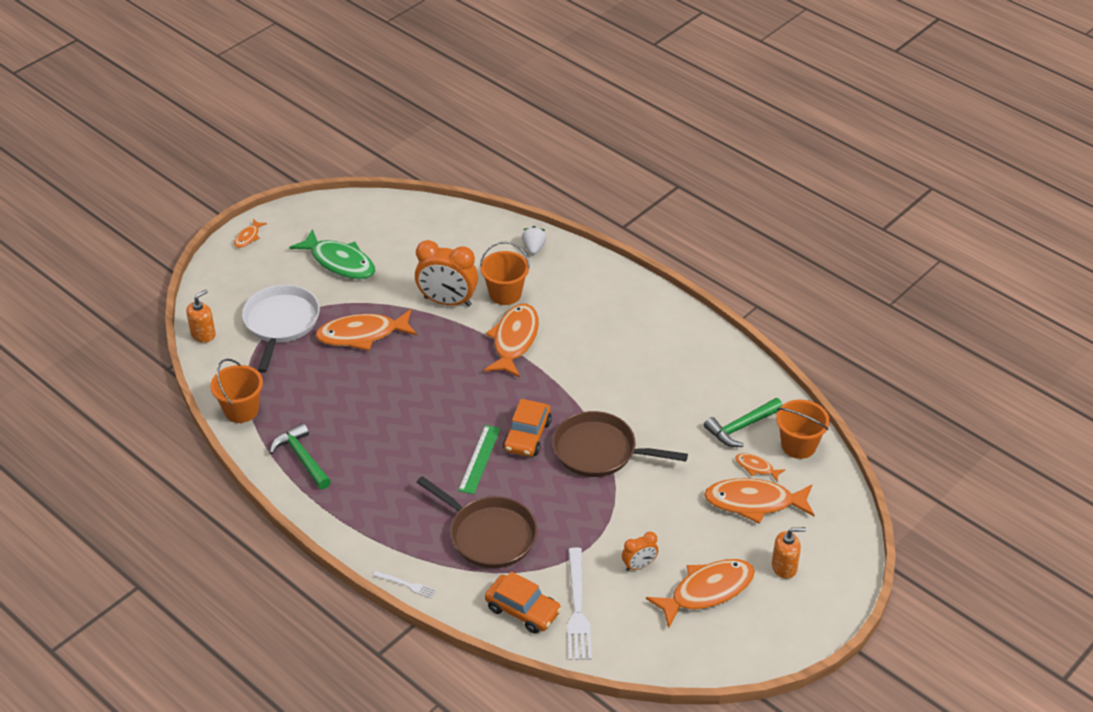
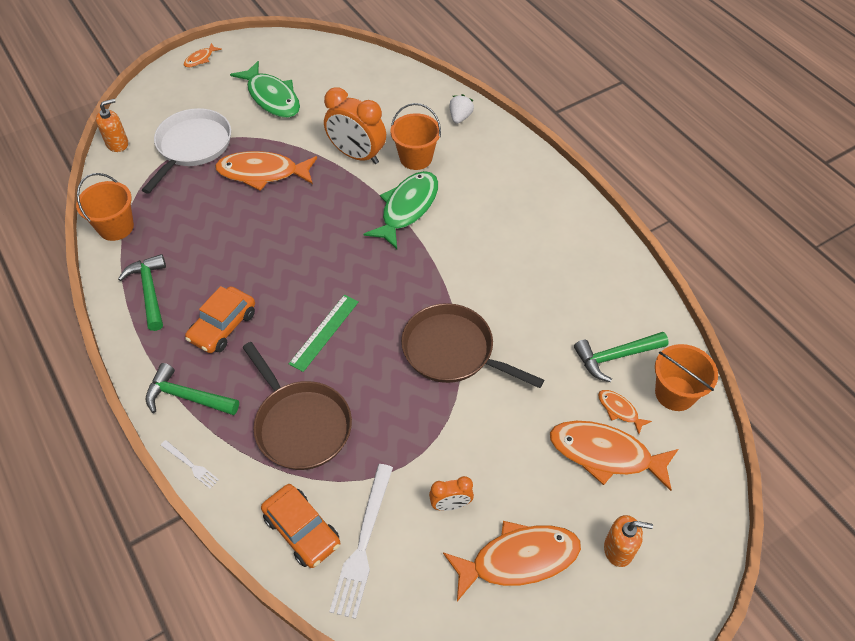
camera: 15 degrees right, 10 degrees up
(378, 535) = (187, 397): none -> green hammer
(514, 340) = (407, 208): orange fish -> green fish
(527, 436) = (383, 316): orange car -> orange car (223, 326)

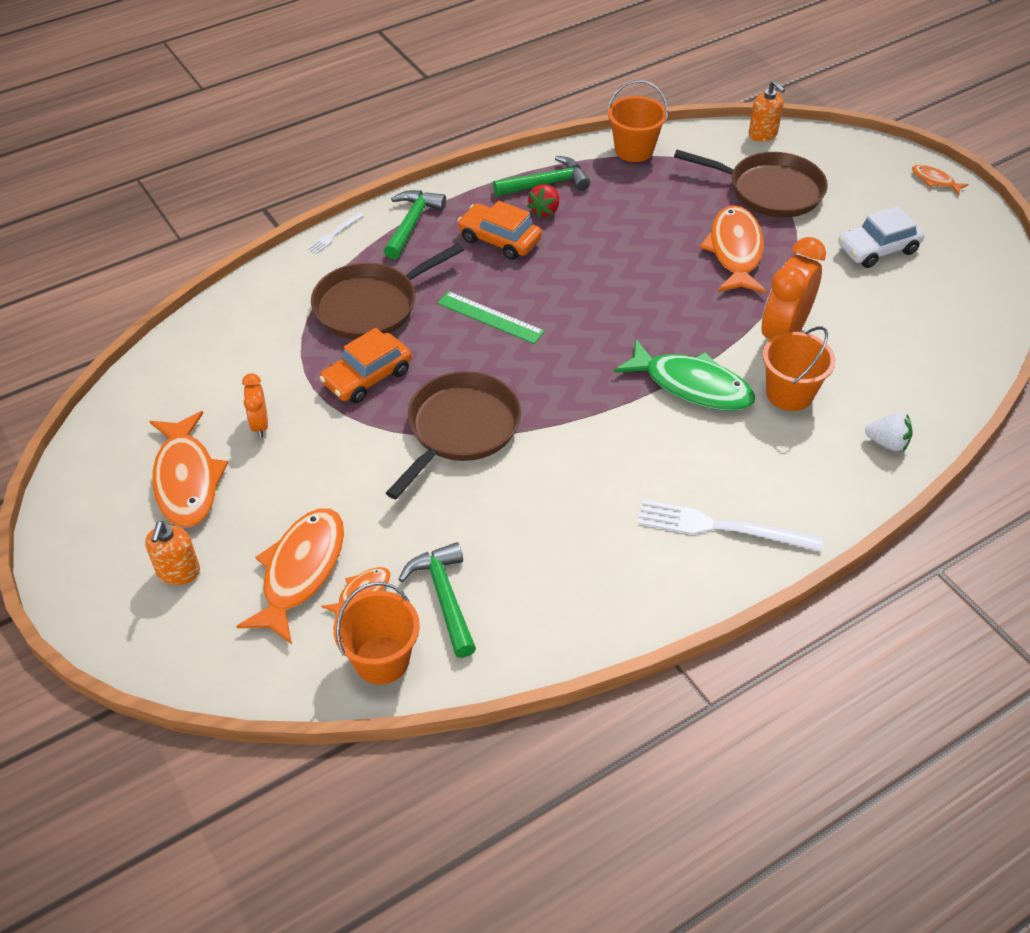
camera: 90 degrees right, 5 degrees down
(188, 293) = (545, 210): none -> red strawberry
(192, 146) = (770, 190): white pan -> brown pan
(272, 97) = (877, 249): green fish -> white car
(302, 530) = (252, 313): orange car -> orange car (367, 377)
(363, 544) = (229, 357): white fork -> white fork (721, 527)

